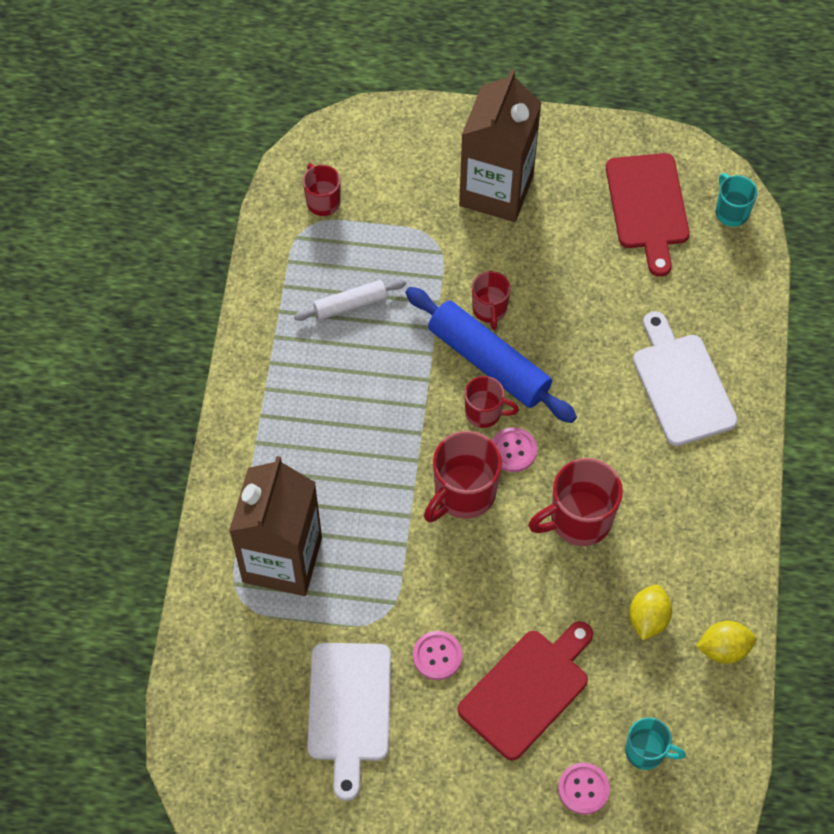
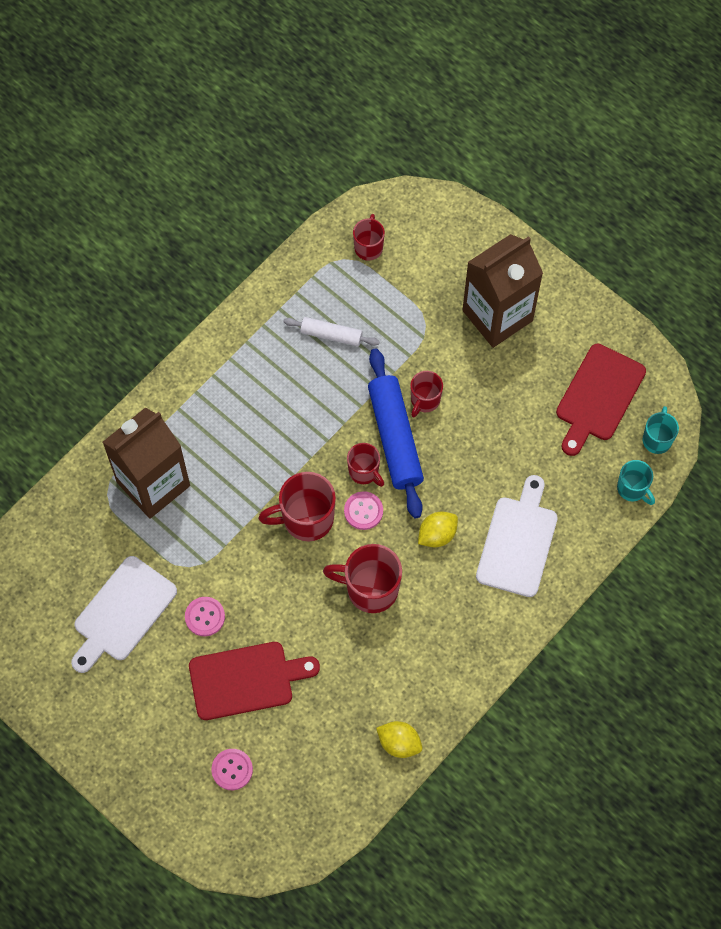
camera: 35 degrees right, 5 degrees up
(646, 752) = (292, 774): turquoise mug -> turquoise mug (632, 489)
(648, 618) = (364, 687): yellow lemon -> yellow lemon (437, 534)

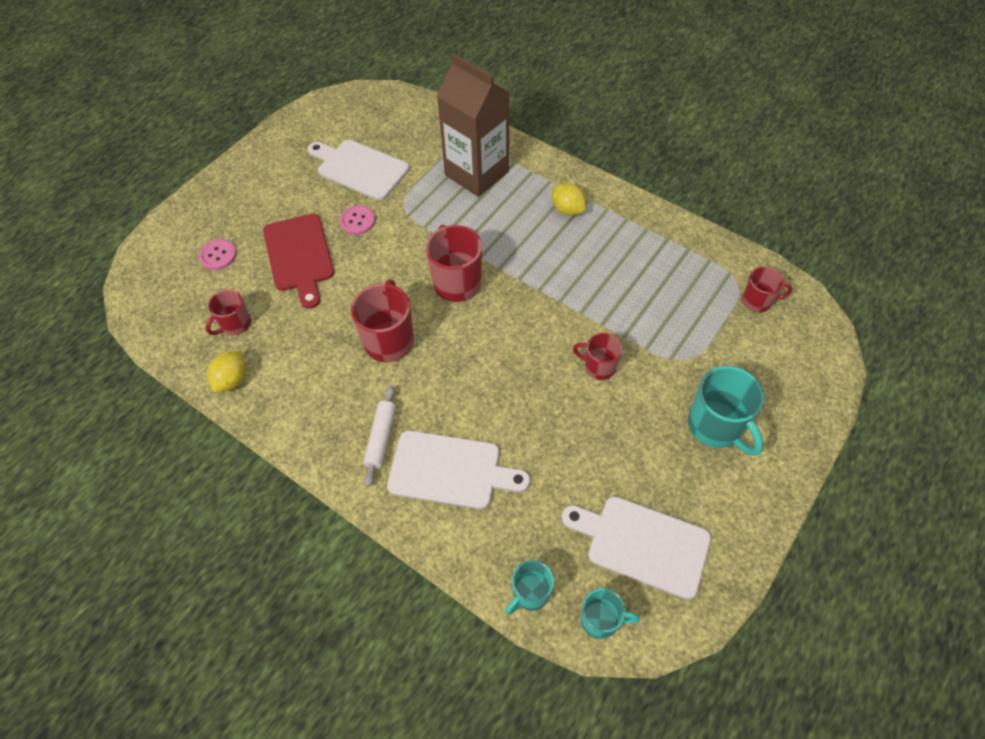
camera: 85 degrees right, 10 degrees down
(331, 335) = (651, 281): white rolling pin -> white rolling pin (381, 438)
(363, 511) = (469, 326): pink button -> none
(364, 472) = (511, 323): red mug -> red mug (235, 324)
(395, 437) = (552, 344): blue rolling pin -> none
(437, 534) = (451, 392): yellow lemon -> yellow lemon (567, 210)
(497, 315) = (716, 426): brown carton -> turquoise mug
(598, 397) = (642, 544): red cutting board -> white cutting board

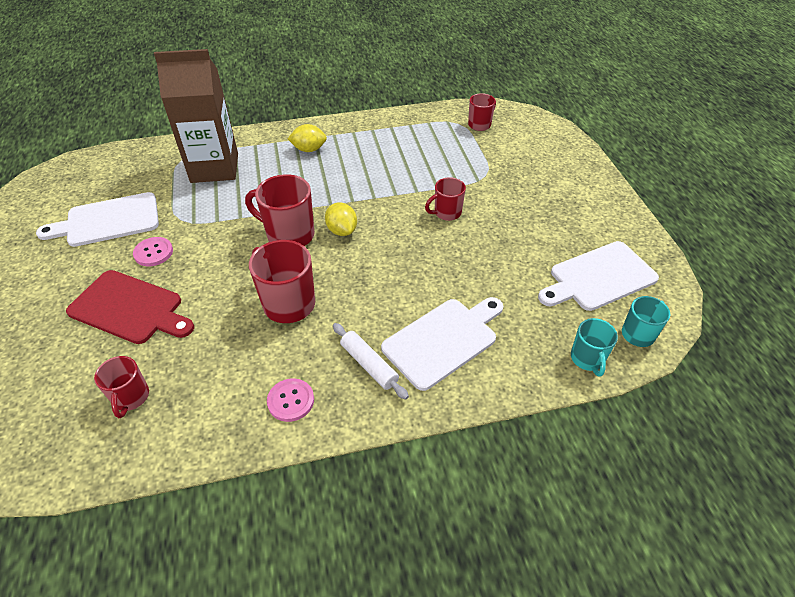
camera: 50 degrees left, 10 degrees down
(218, 256) = (40, 365): pink button -> pink button (291, 401)
(232, 380) = (184, 437): yellow lemon -> yellow lemon (342, 230)
(716, 426) = (546, 193): turquoise mug -> none

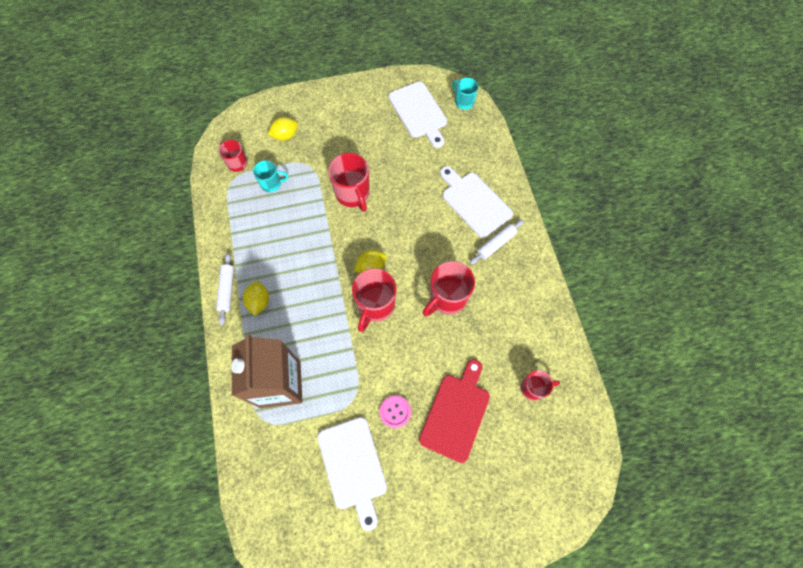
camera: 90 degrees left, 20 degrees up
(291, 401) = (526, 287): pink button -> none
(325, 129) = (227, 290): none -> white rolling pin
(446, 213) = (353, 194): red mug -> red mug, size x1.67
(525, 156) = (285, 135): none -> yellow lemon
(587, 359) = (483, 130): turquoise mug -> turquoise mug (272, 184)

